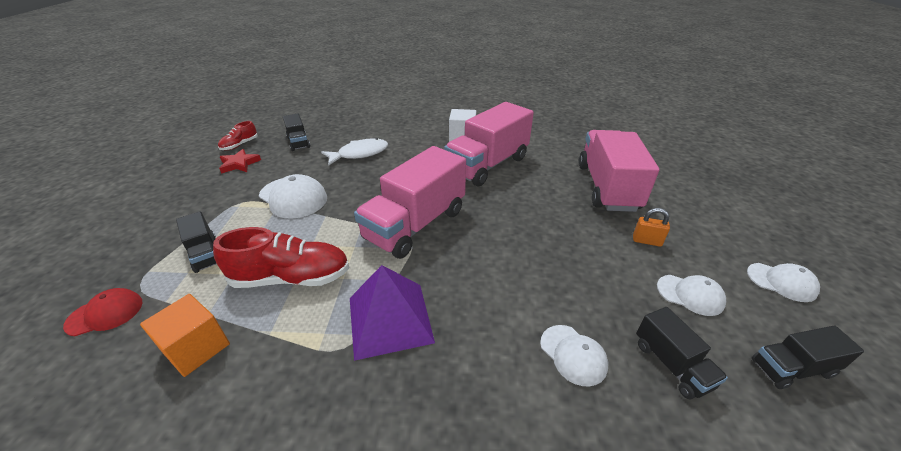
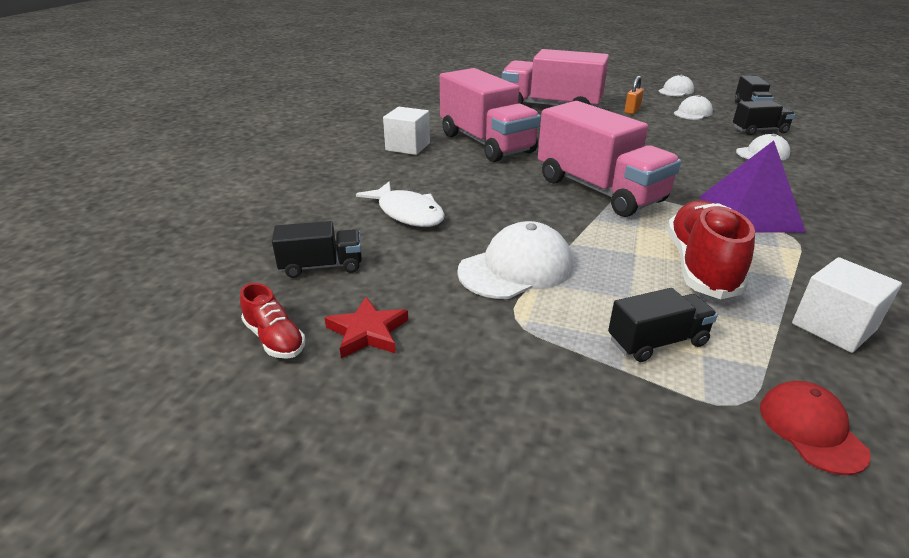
camera: 75 degrees left, 5 degrees down
(196, 348) = (833, 327): orange cube -> white cube
(359, 154) = (407, 213): white fish -> white fish turned 150 degrees clockwise

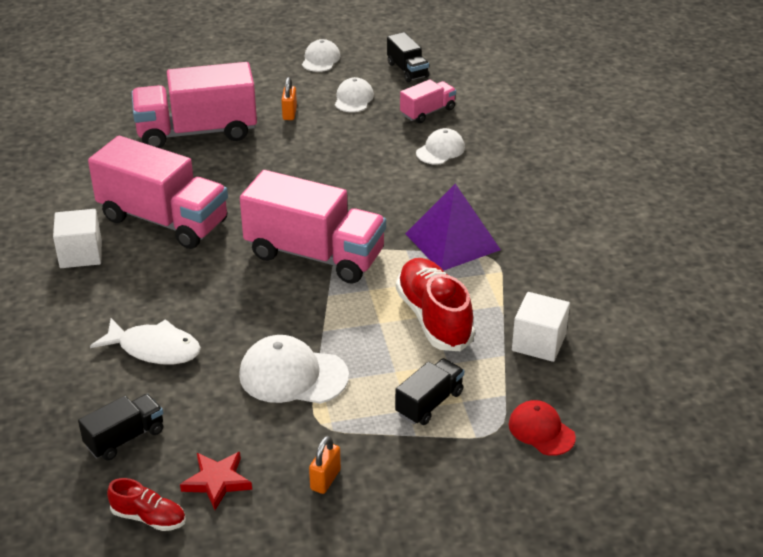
camera: 30 degrees left, 5 degrees up
(482, 375) = (325, 480): none -> orange padlock
(516, 268) = (293, 375): white cap -> white cap turned 105 degrees counterclockwise
(759, 130) = (427, 112): black truck -> pink truck

